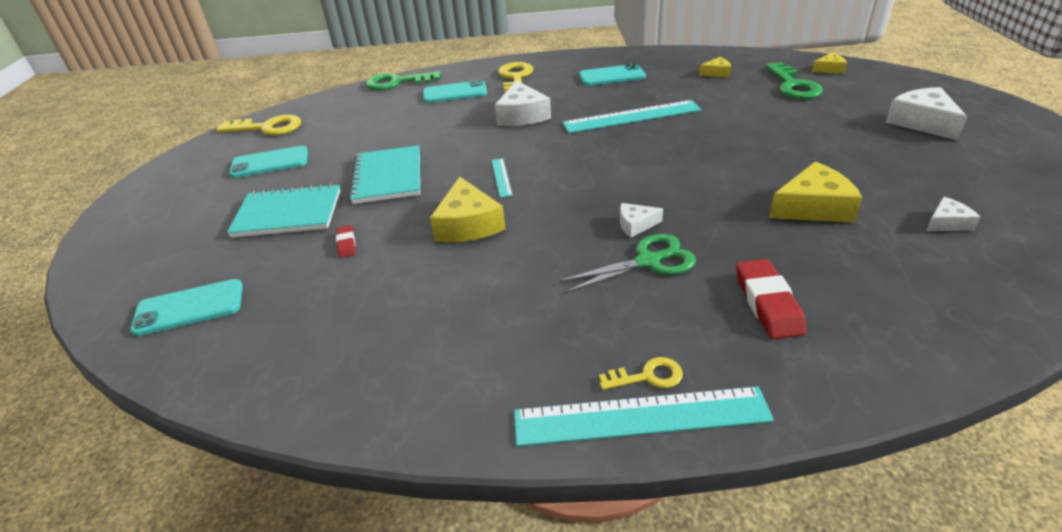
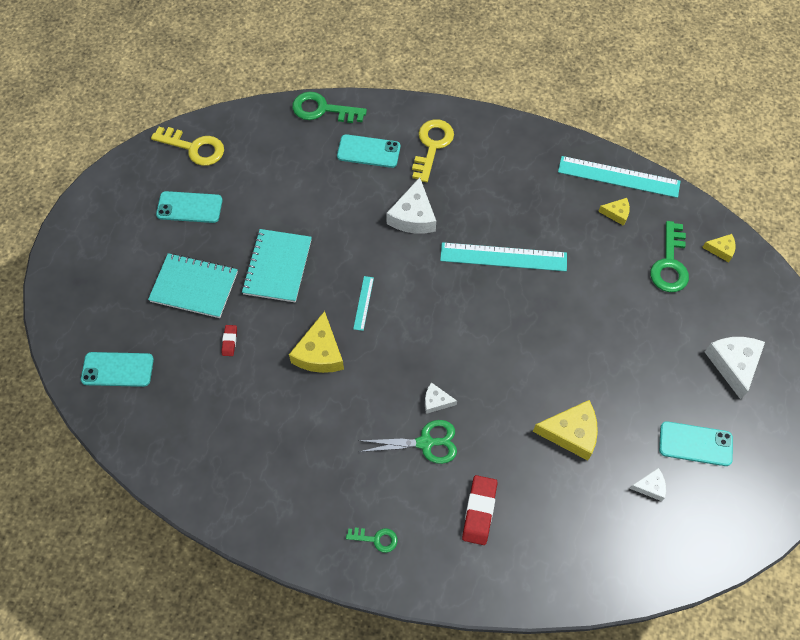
camera: 15 degrees right, 25 degrees up
(611, 76) = (520, 179): turquoise phone -> turquoise phone (695, 444)
(640, 416) = (358, 565): turquoise ruler -> turquoise ruler (618, 177)
(647, 376) = (376, 539): yellow key -> green key

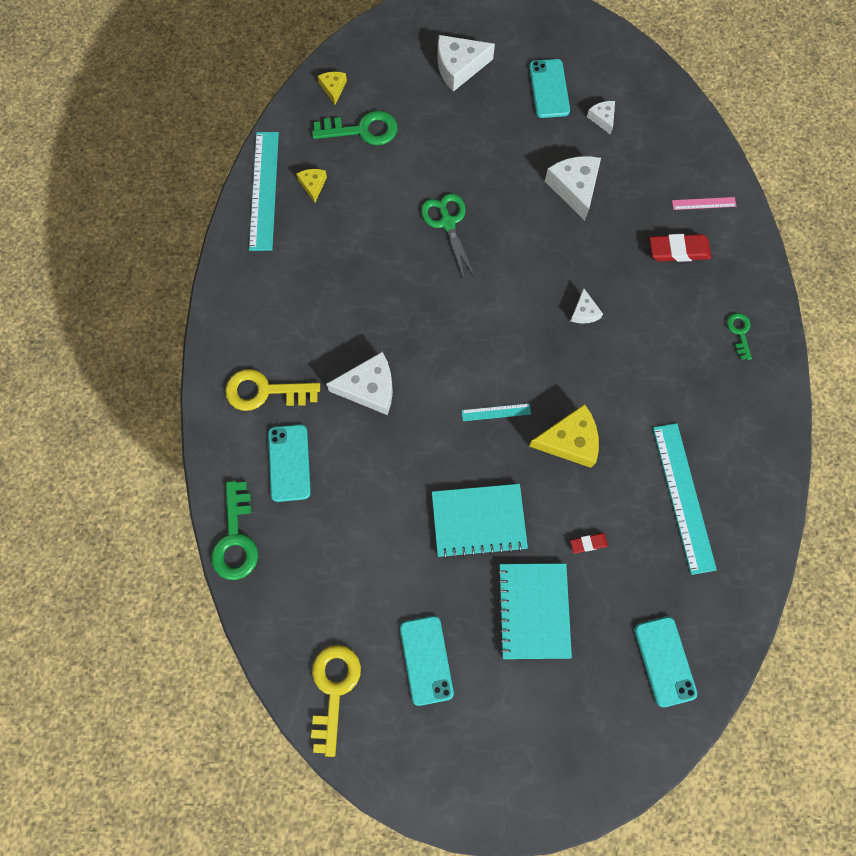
camera: 105 degrees left, 10 degrees up
(425, 443) = (630, 312): green scissors -> green scissors (447, 223)
(503, 257) = (397, 284): turquoise ruler -> turquoise ruler (683, 497)
(527, 557) = (703, 203): none -> pink ruler
(571, 433) = (574, 188): yellow cheese -> white cheese

